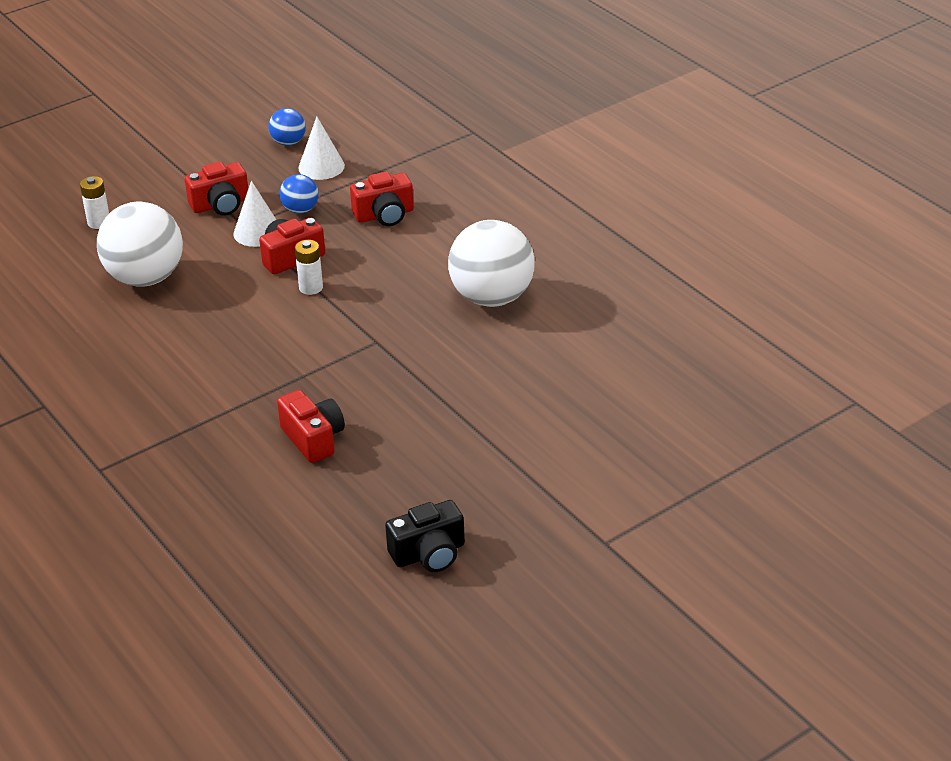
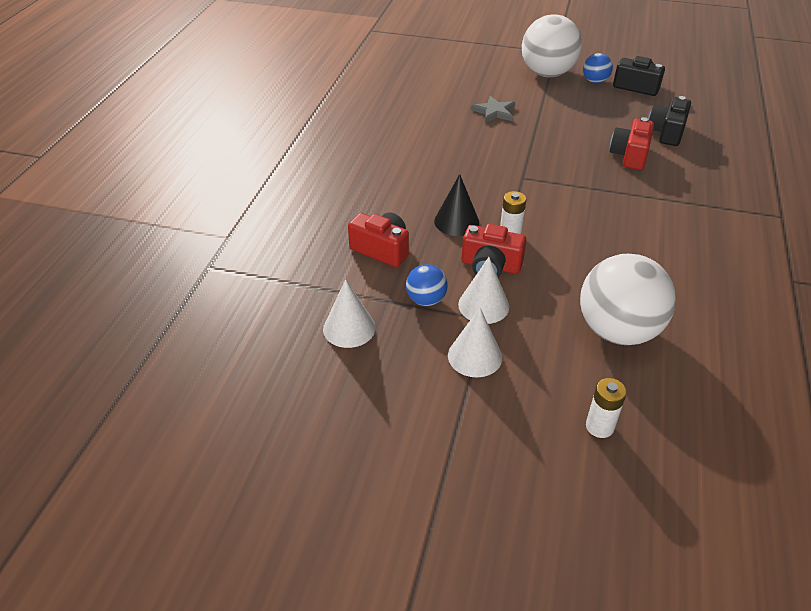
camera: 130 degrees left, 5 degrees up
(221, 205) = (475, 356): red camera -> white cone
(288, 142) = (329, 378): blue ball -> blue ball (595, 81)
(312, 500) = (666, 132): none -> black camera
(367, 269) = (456, 221): none -> black cone
(492, 298) = (421, 156): white ball -> white ball (547, 74)
(516, 393) = (494, 112): none -> grey star

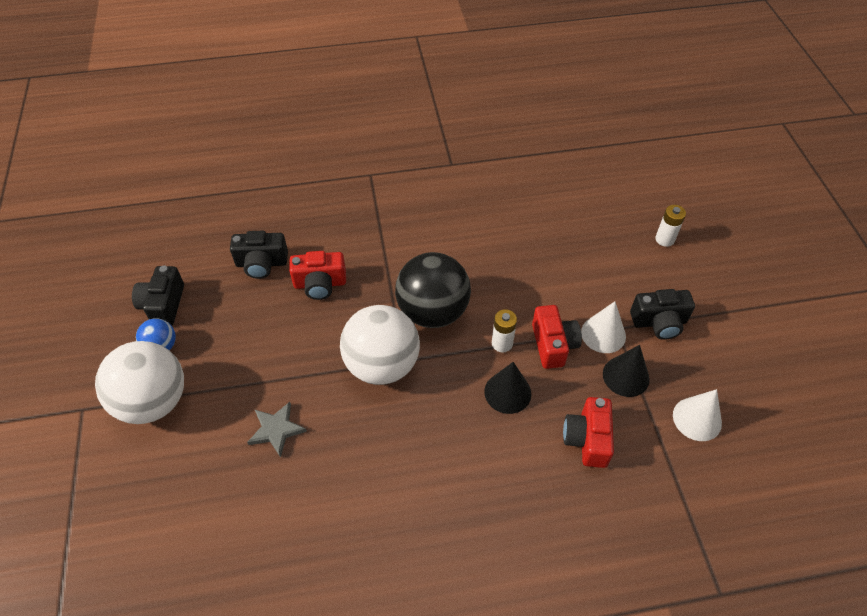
camera: 115 degrees left, 10 degrees up
(426, 300) = (626, 376): blue ball -> black cone
(475, 356) = (659, 322): white cone -> black camera
(568, 206) = (433, 312): none -> black ball
(617, 330) = (571, 247): white ball -> white ball (382, 365)

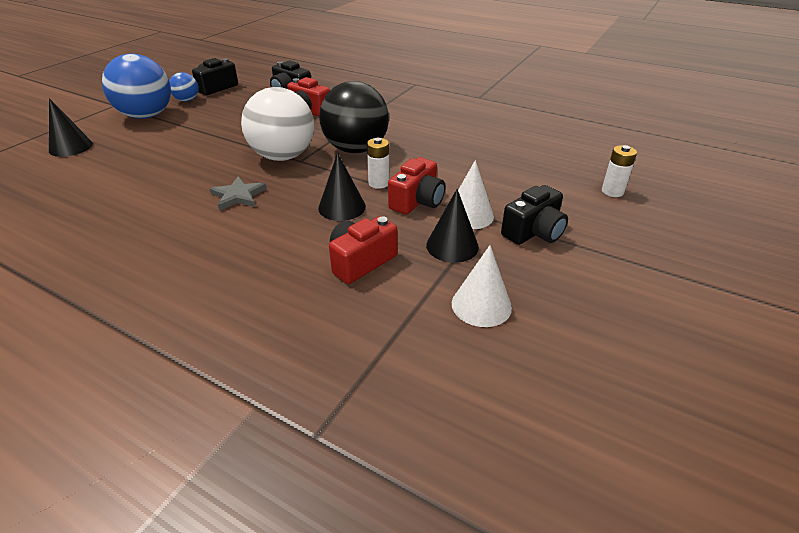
camera: 40 degrees right, 15 degrees down
(142, 504) = (71, 147): none -> black cone
(153, 401) = (146, 116): white ball -> blue ball
(276, 430) = (179, 153): grey star -> grey star (238, 196)
(659, 322) = (534, 232): black camera -> black camera turned 75 degrees counterclockwise

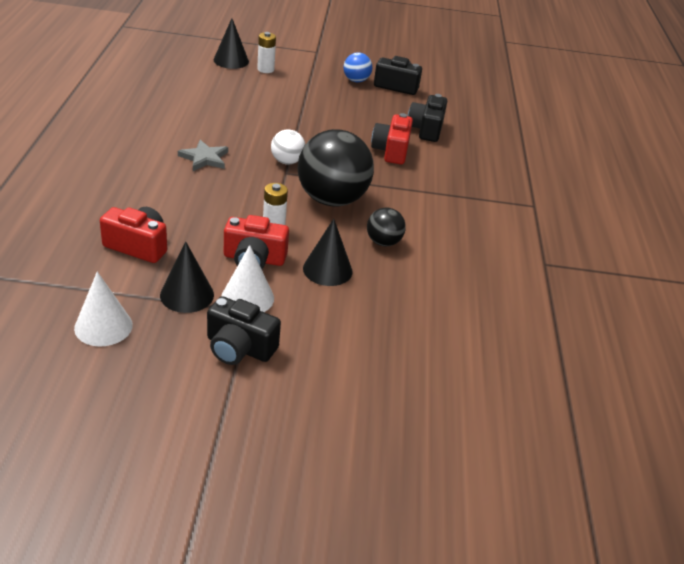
camera: 60 degrees right, 0 degrees up
(146, 116) = (308, 72): blue ball -> none
(283, 156) = (287, 161): white ball -> white ball, size x0.49
(342, 207) = (218, 216): black cone -> black cone (327, 269)
(426, 142) = (383, 242): none -> black ball
(612, 191) = (366, 408): white battery -> white battery (265, 69)

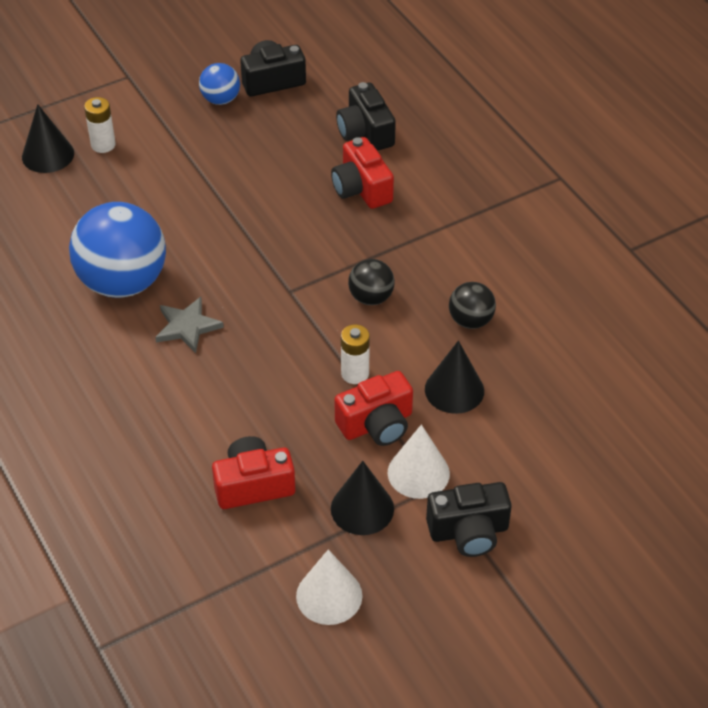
camera: 30 degrees left, 10 degrees up
(196, 124) = (123, 282): none -> blue ball
(287, 161) = (275, 274): white ball -> none
(332, 199) = (371, 297): black ball -> black ball, size x0.49

